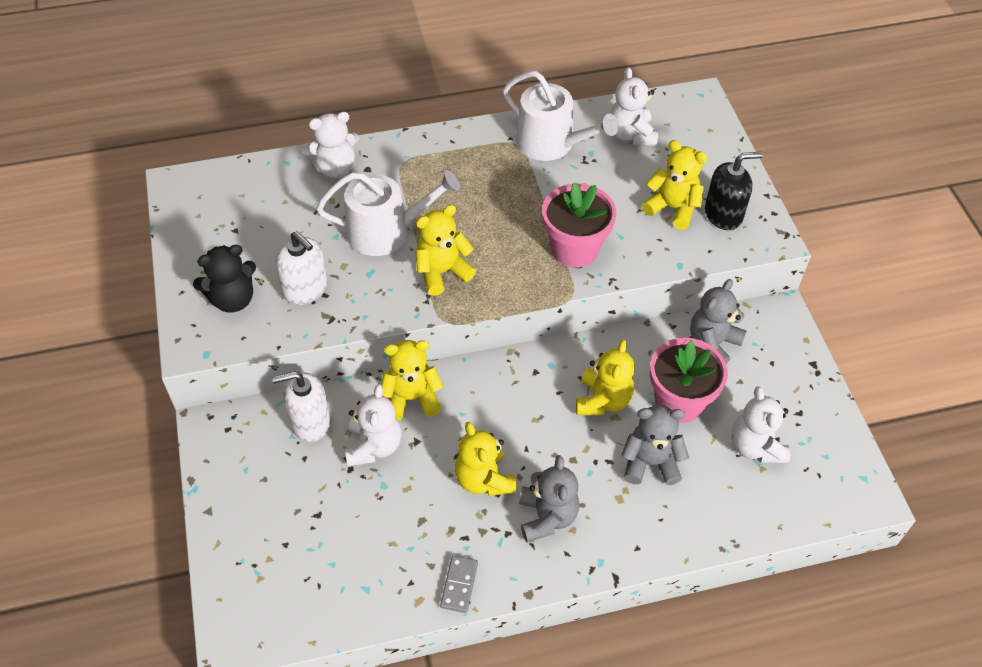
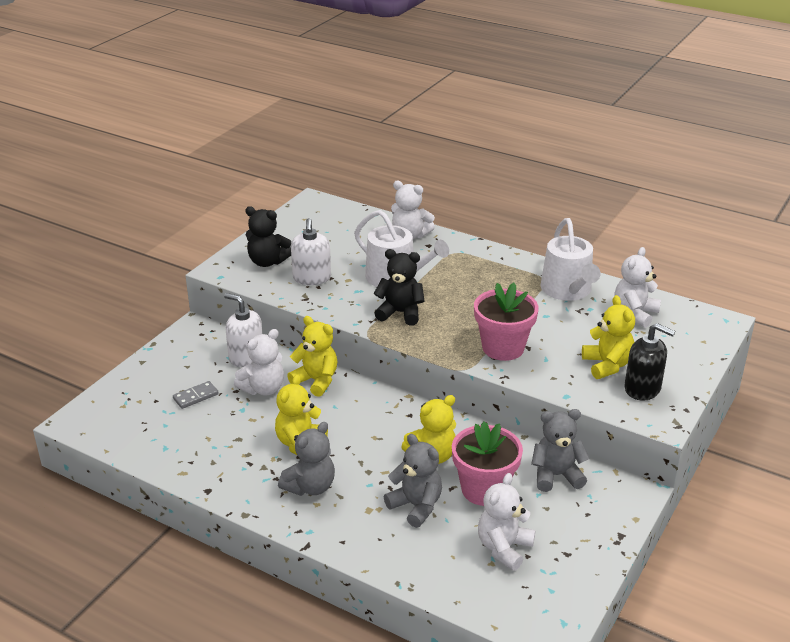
camera: 45 degrees right, 20 degrees down
(442, 272) = (400, 313): yellow teddy bear -> black teddy bear
(459, 585) = (214, 481): grey domino -> grey domino (196, 396)

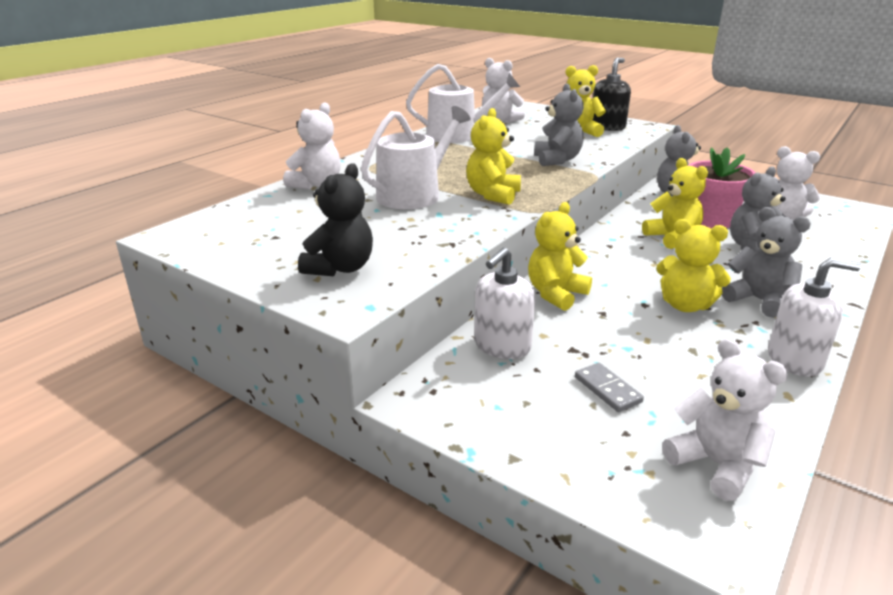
camera: 85 degrees left, 5 degrees down
(263, 389) = (578, 331): white teddy bear -> white teddy bear (716, 464)
(312, 278) = (400, 238): white soap dispenser -> white soap dispenser (794, 360)
(400, 313) = (493, 195): black teddy bear -> yellow teddy bear
(503, 348) = (557, 160): pink flower pot -> grey teddy bear

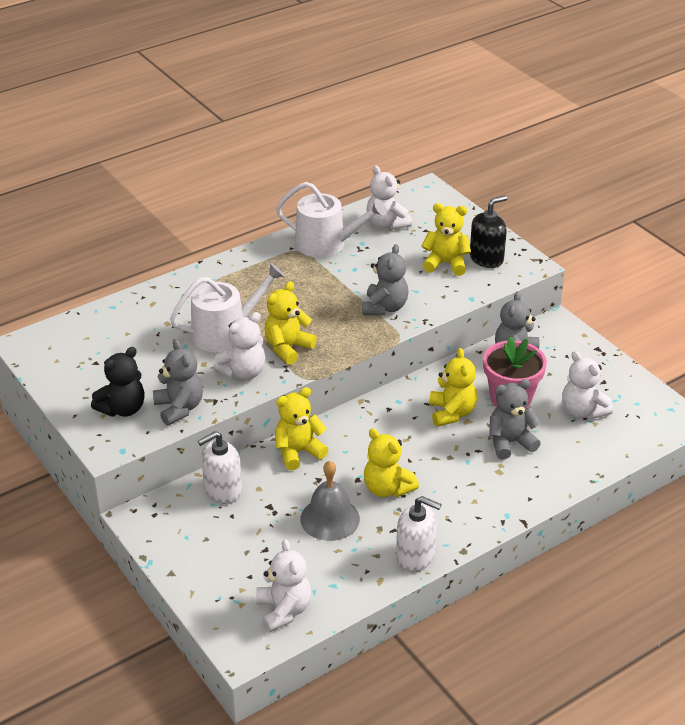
camera: 20 degrees right, 10 degrees up
(316, 185) = (156, 300): white teddy bear -> white teddy bear (243, 372)
(607, 389) = (264, 544): grey domino -> none
(656, 345) = (330, 518): none -> grey bell
(758, 300) = (450, 498): grey teddy bear -> grey teddy bear (179, 408)

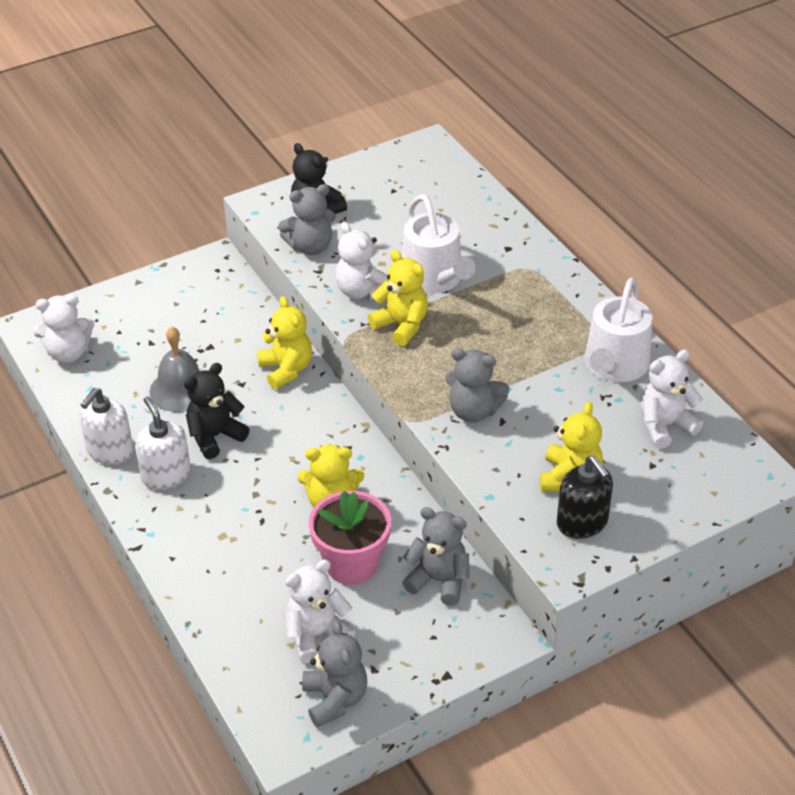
camera: 95 degrees right, 5 degrees up
(222, 490) = (239, 314): white soap dispenser -> white soap dispenser (166, 475)
(387, 488) = (215, 436): yellow teddy bear -> black teddy bear
(510, 442) = (269, 552): grey teddy bear -> grey teddy bear (335, 699)

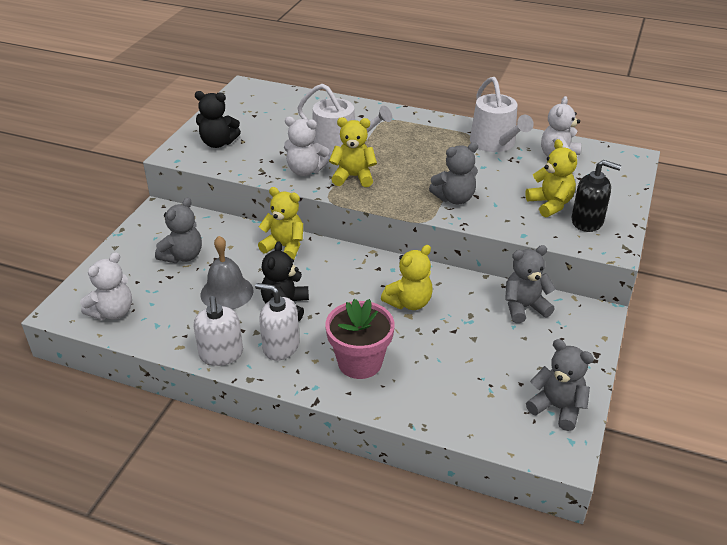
camera: 40 degrees left, 5 degrees down
(310, 247) = (240, 162): grey teddy bear -> grey teddy bear (183, 256)
(316, 635) = (498, 379): white teddy bear -> none
(351, 563) = (464, 328): pink flower pot -> pink flower pot (360, 362)

